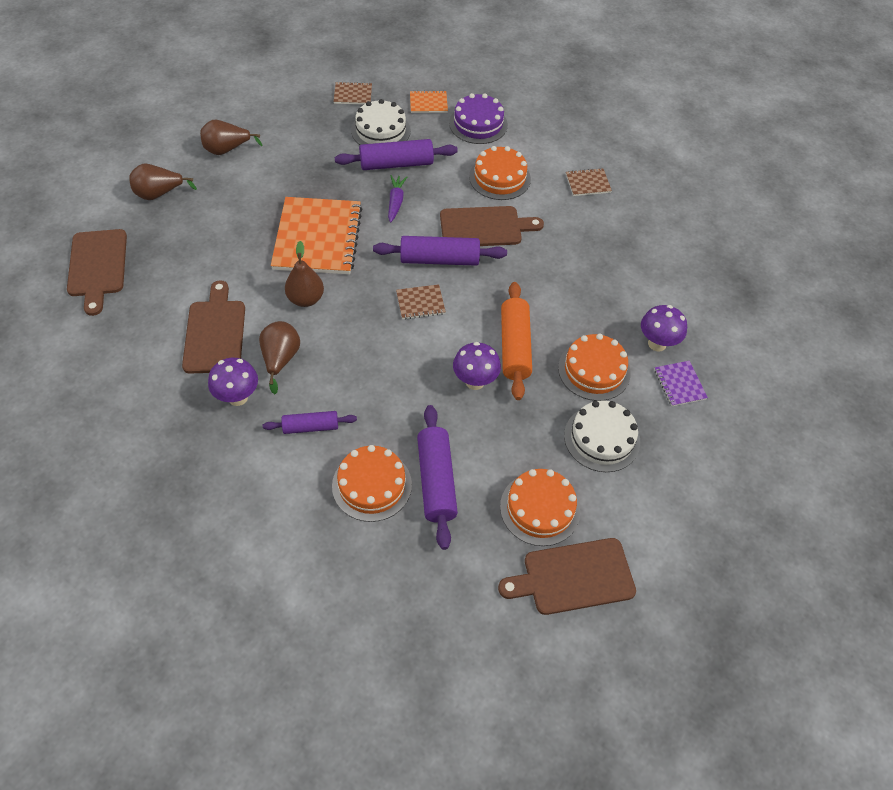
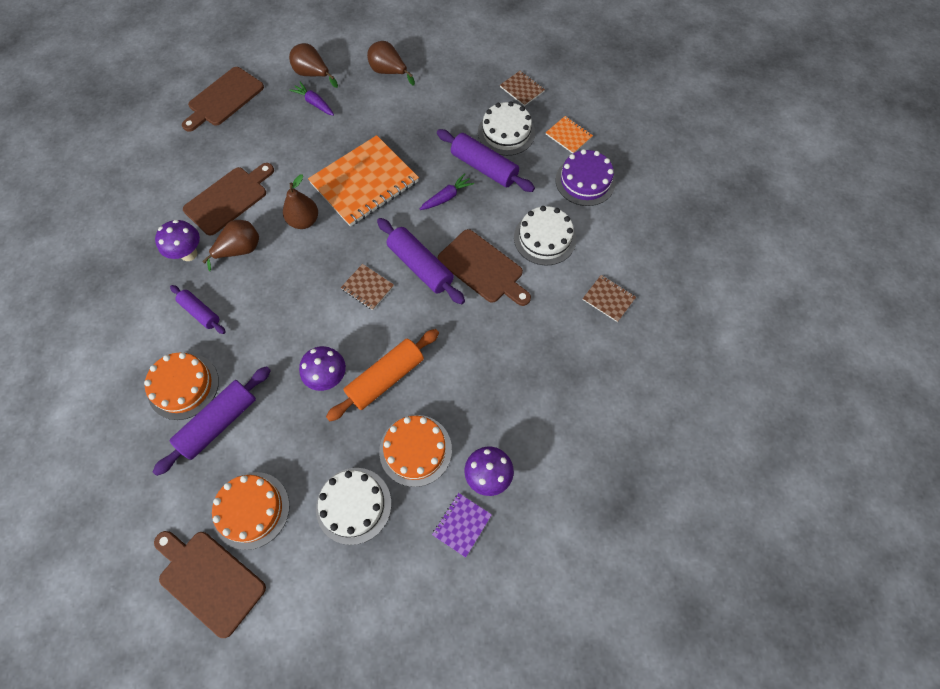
camera: 50 degrees right, 10 degrees up
(192, 213) = (314, 103): none -> purple carrot
(499, 178) = (544, 238): orange cake -> white cake

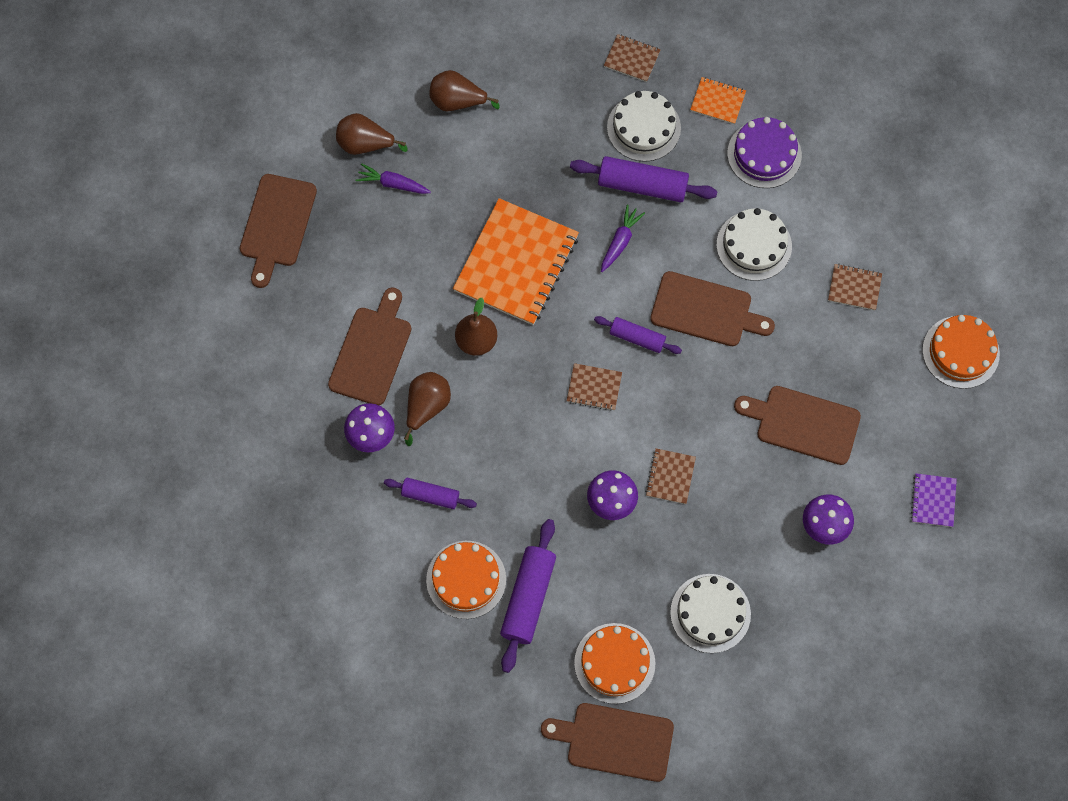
camera: 25 degrees left, 5 degrees up
(386, 378) = (670, 477): orange rolling pin -> brown notebook
(415, 450) = (740, 534): orange cake -> orange cake (960, 352)
(420, 266) = (637, 338): purple rolling pin -> purple rolling pin, size x0.61
(462, 524) = (822, 583): purple notebook -> purple notebook (933, 501)
(514, 384) = (803, 424): none -> brown cutting board

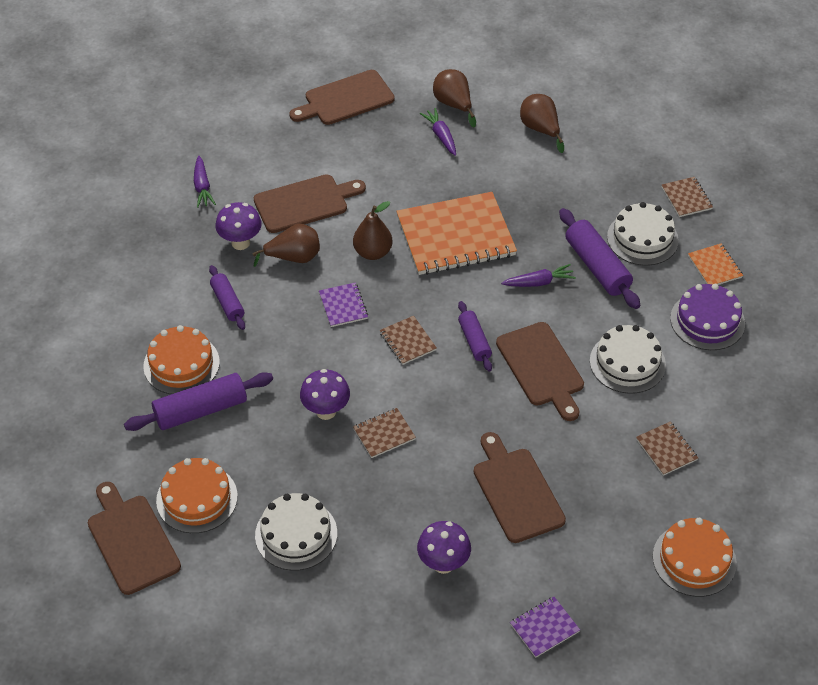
camera: 50 degrees right, 20 degrees down
(276, 420) = (202, 187): none -> purple carrot
(514, 408) = (343, 306): none -> purple notebook

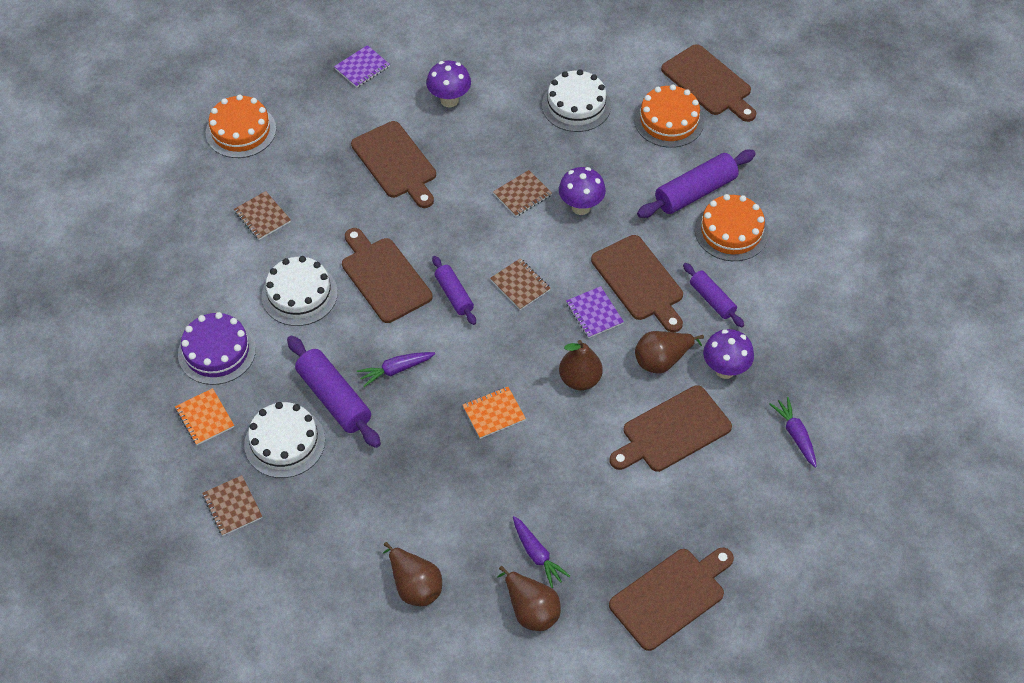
camera: 170 degrees right, 5 degrees up
(290, 329) = (639, 281): none -> brown cutting board
(455, 236) = (494, 413): orange notebook -> orange notebook, size x0.45

